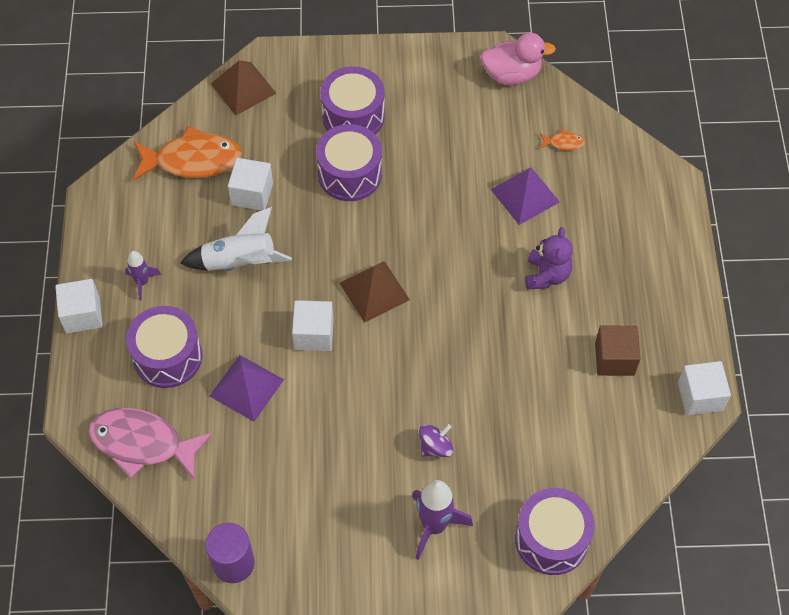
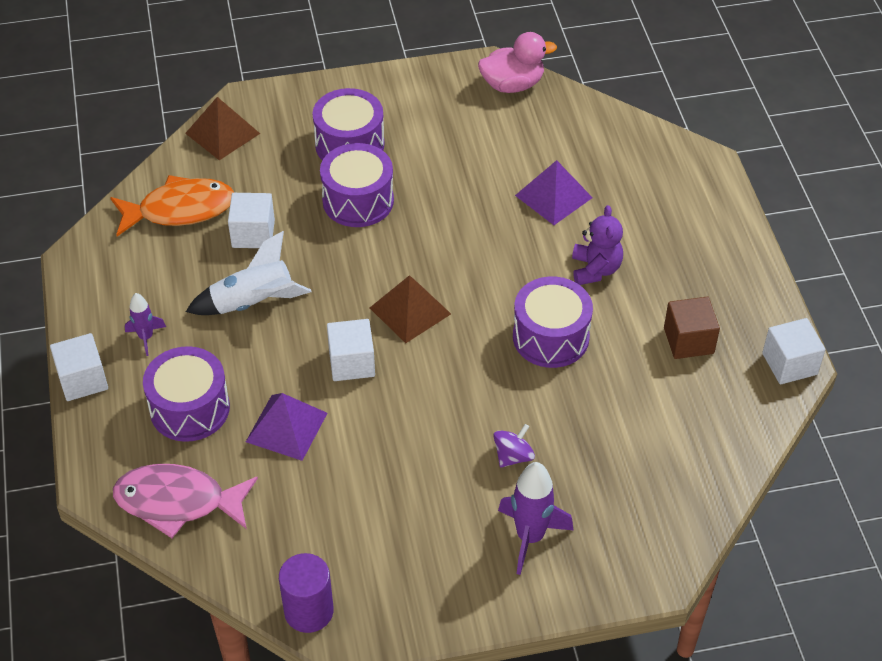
camera: 10 degrees left, 10 degrees down
(551, 539) = (664, 530): purple drum -> purple drum (550, 337)
(563, 143) = (583, 141): orange fish -> none

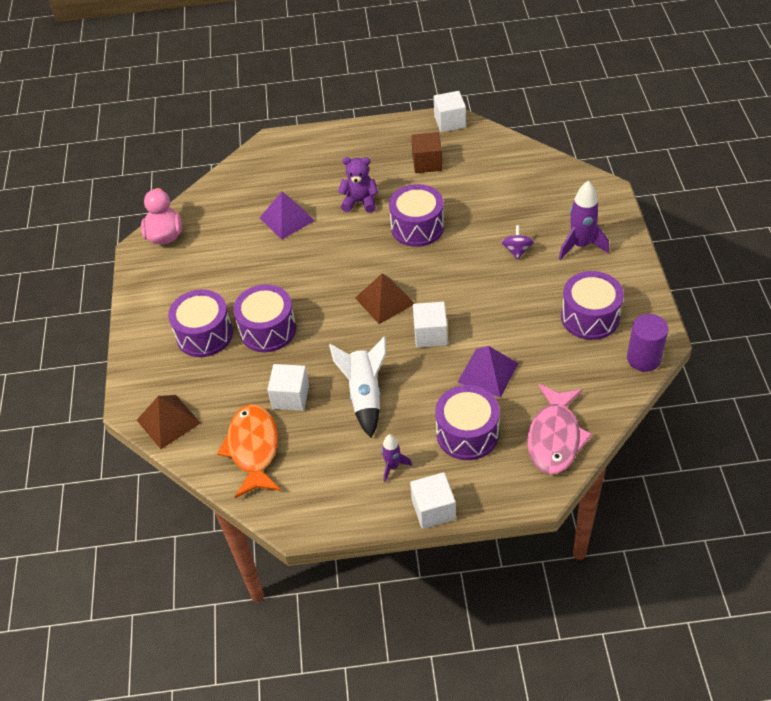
camera: 80 degrees left, 0 degrees up
(386, 546) = (590, 317): none -> purple drum
(513, 456) = (517, 250): purple spinning top -> purple spinning top turned 45 degrees clockwise

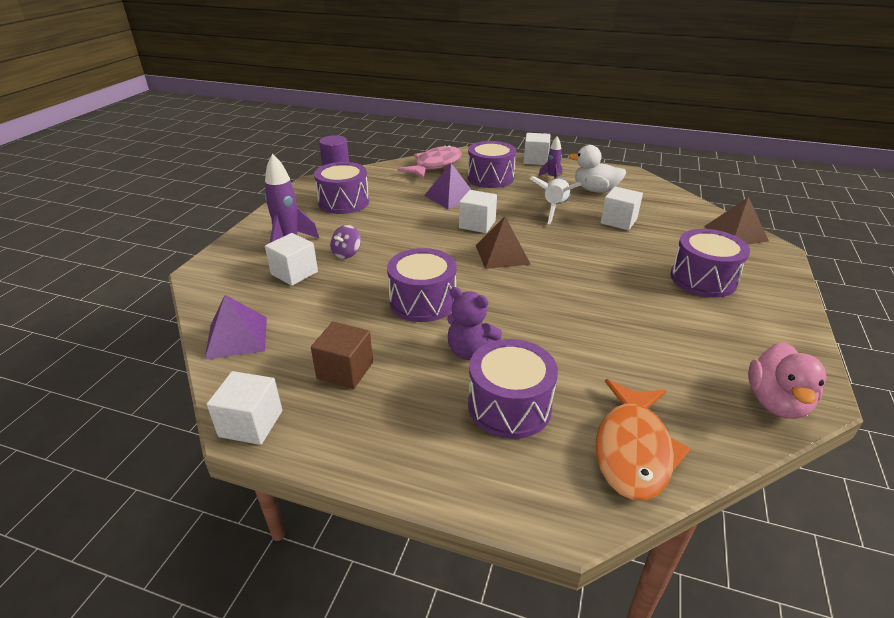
camera: 160 degrees left, 15 degrees down
(253, 449) = (656, 205): orange fish -> orange fish (633, 449)
(268, 330) = (631, 265): purple drum -> purple drum (509, 406)
(287, 219) = (580, 363): purple pyramid -> purple pyramid (237, 337)
(330, 455) = (595, 190): none -> white duck
(536, 216) = (294, 273): none -> white cube

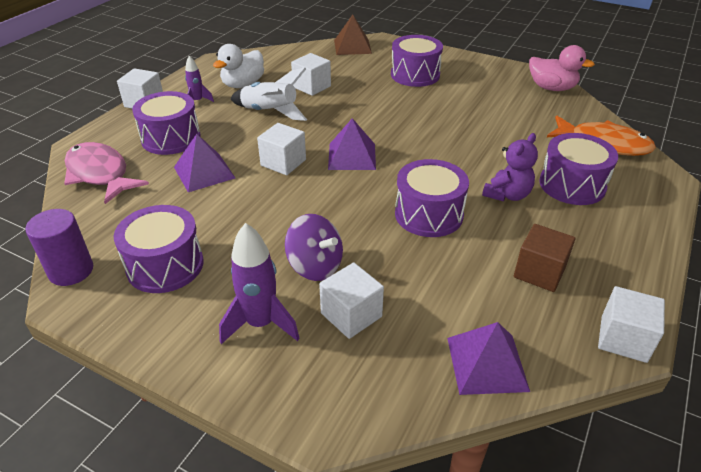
camera: 80 degrees left, 5 degrees up
(346, 253) = (315, 266): purple spinning top -> purple spinning top, size x1.50
(502, 254) = (352, 156): brown pyramid -> purple pyramid

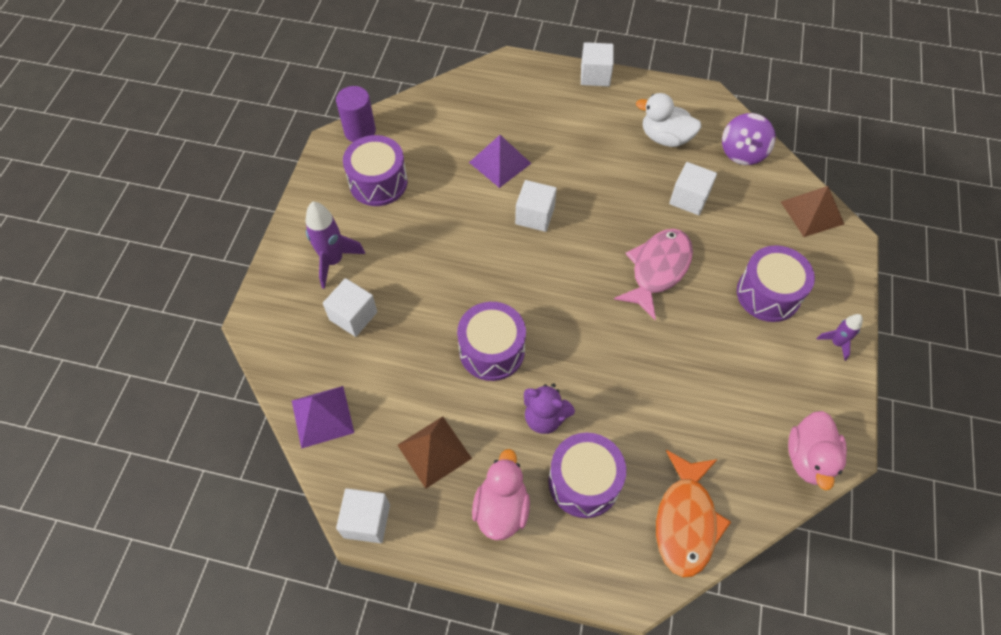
camera: 75 degrees right, 20 degrees up
(100, 174) = (474, 95): pink fish -> pink fish (657, 270)
(171, 138) = (543, 119): purple drum -> none
(197, 101) = (615, 113): purple rocket -> purple rocket (836, 343)
(270, 112) = (619, 178): white rocket -> none
(315, 266) = (401, 278): purple spinning top -> purple spinning top (742, 152)
(352, 156) = (565, 268): purple pyramid -> none
(539, 272) = (434, 451): brown cube -> brown pyramid
(600, 236) = (501, 508): none -> pink duck

